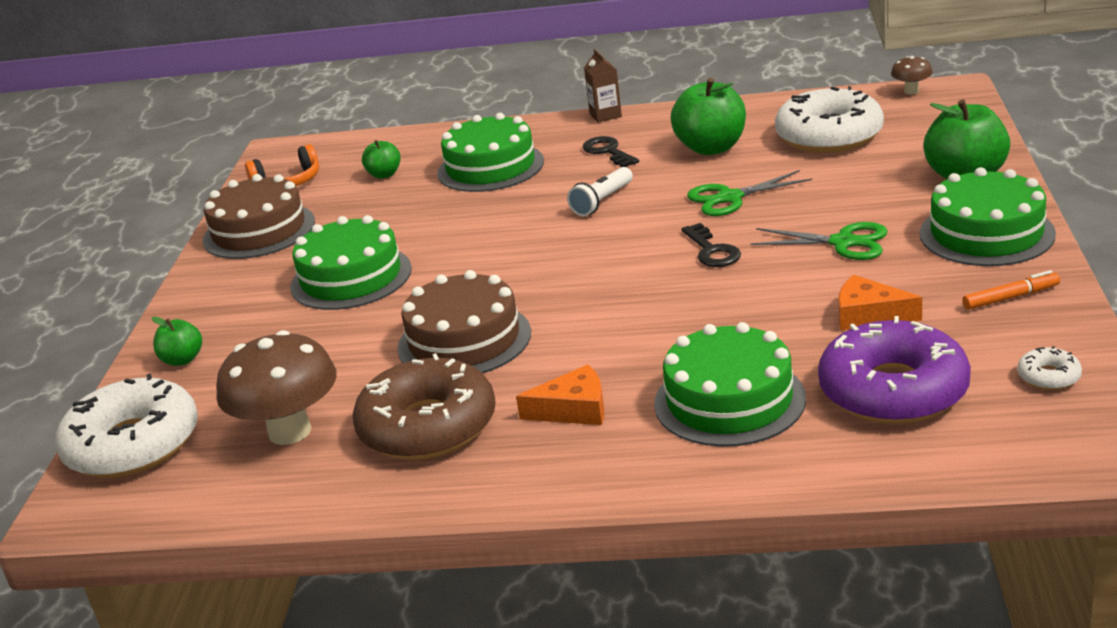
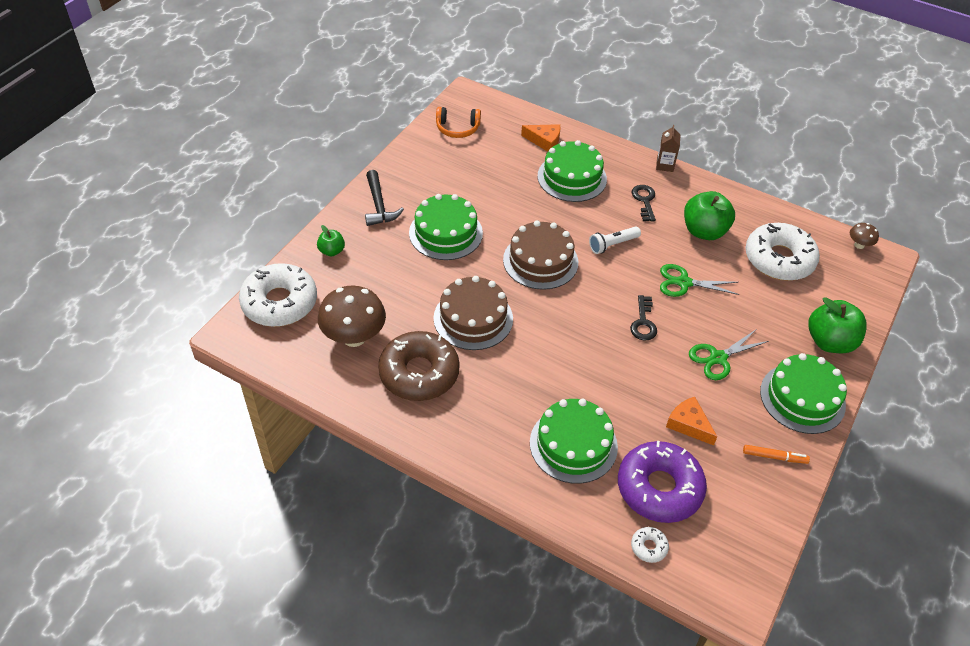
camera: 20 degrees right, 20 degrees up
(225, 290) = (379, 205): none -> black hammer
(259, 231) = (420, 164): brown cake -> brown cake (540, 261)
(384, 175) = (511, 151): green apple -> none
(573, 409) = (494, 404): orange cheese -> orange cheese (544, 141)
(843, 242) = (718, 358): green scissors -> green scissors turned 105 degrees clockwise
(1048, 377) = (746, 527): white donut -> white donut (649, 547)

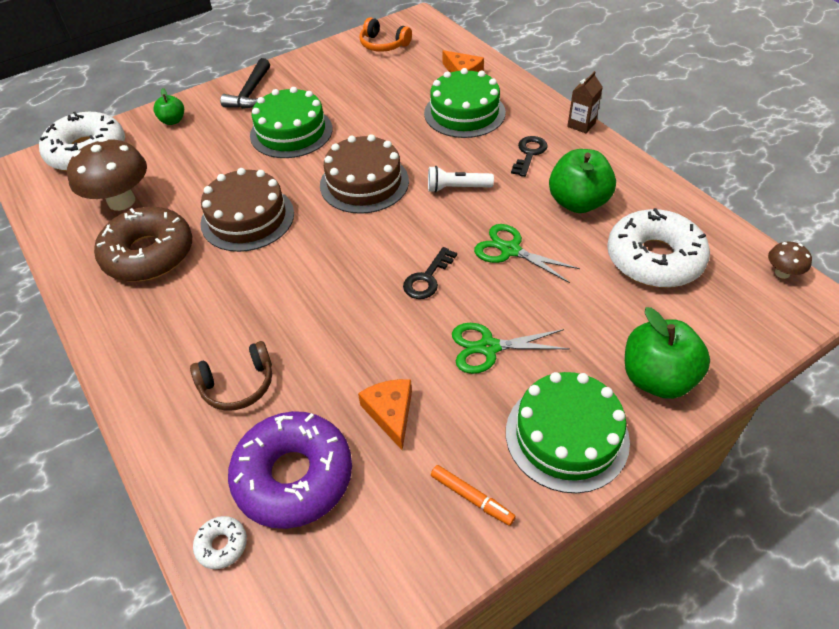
camera: 30 degrees right, 0 degrees up
(573, 444) = (238, 385): green cake -> brown headphones

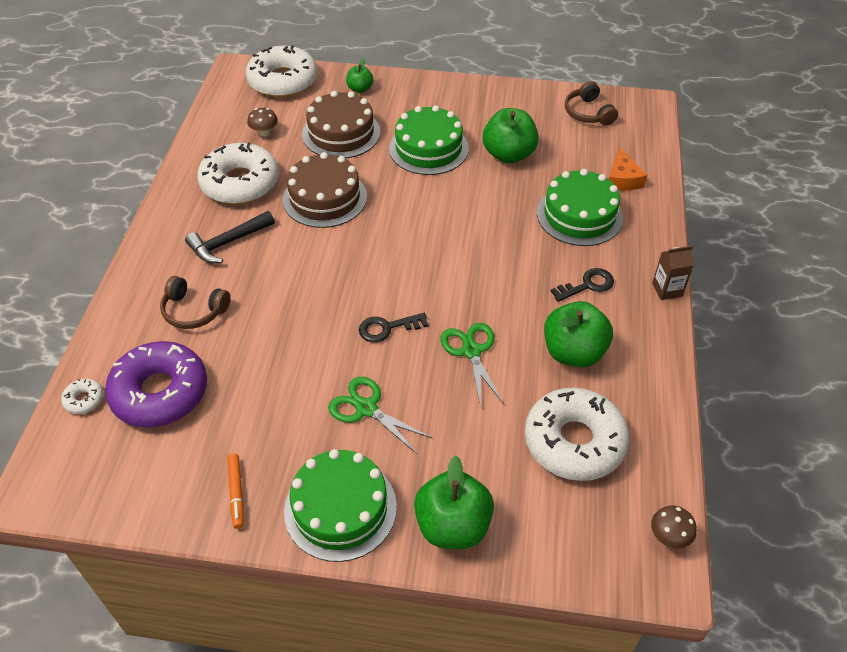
camera: 40 degrees right, 0 degrees up
(121, 201) = (264, 133): brown mushroom -> brown mushroom, size x0.47
(149, 254) = (240, 183): brown donut -> white donut
(250, 93) = (436, 97): black hammer -> black hammer (227, 243)
(361, 102) = (508, 155): none -> green apple
(364, 183) = (432, 224): brown cake -> brown cake (341, 133)
(383, 44) = (588, 113): orange headphones -> brown headphones
(391, 413) = (255, 400): orange cheese -> none
(457, 188) = (493, 274): white flashlight -> none

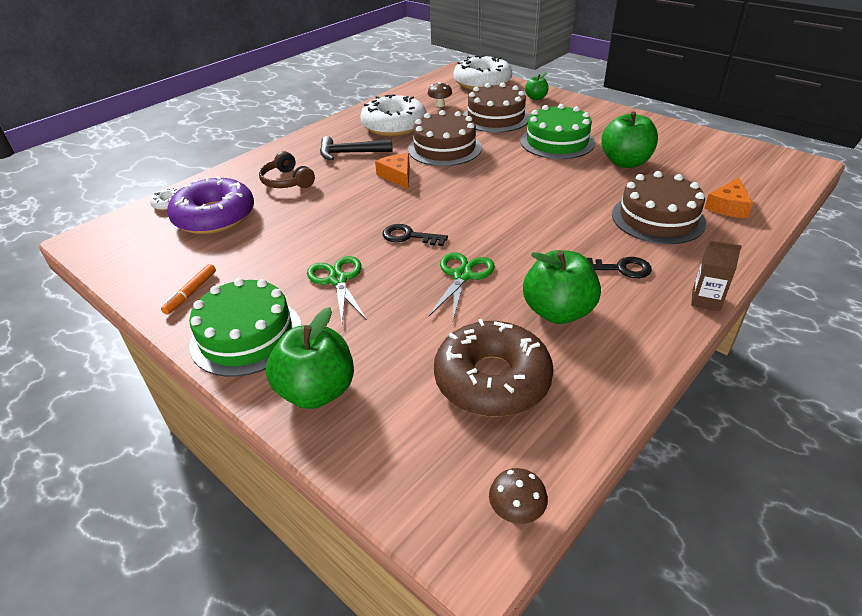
camera: 35 degrees right, 10 degrees down
(308, 255) = (397, 176): none -> orange cheese
(574, 442) = (492, 379): white donut -> brown donut
(579, 215) = (658, 218): green cake -> brown cake
(588, 113) = (731, 155): brown headphones -> none

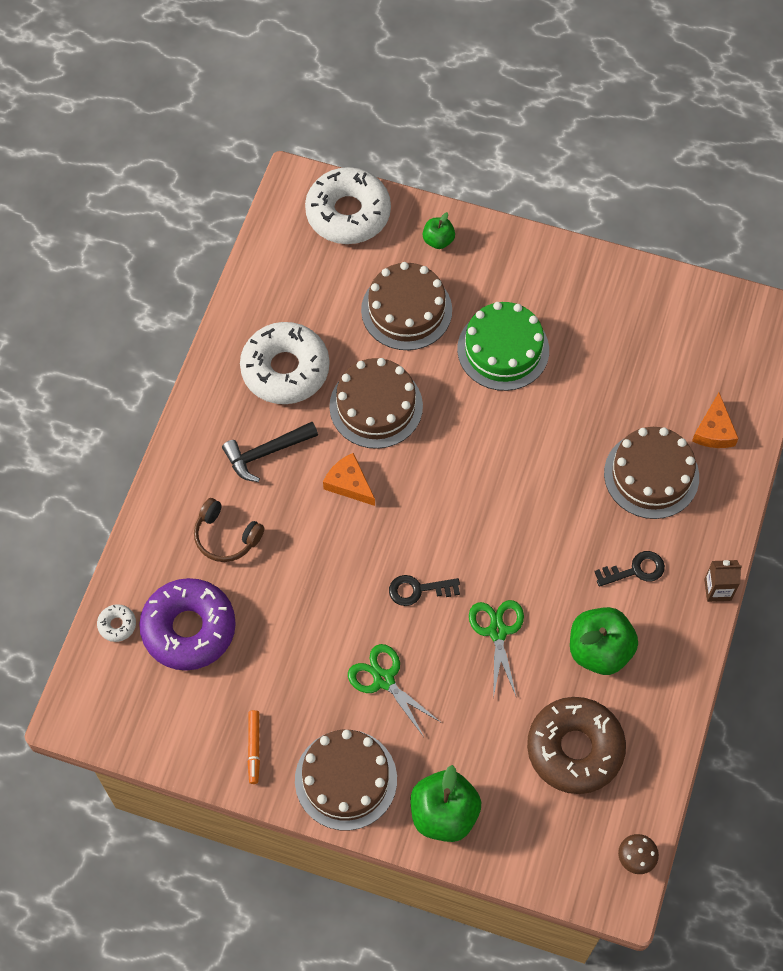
camera: 25 degrees left, 25 degrees up
(246, 336) = (346, 779): green cake -> brown cake
(440, 105) = (318, 296): brown mushroom -> none
(625, 162) = (593, 373): green apple -> none

